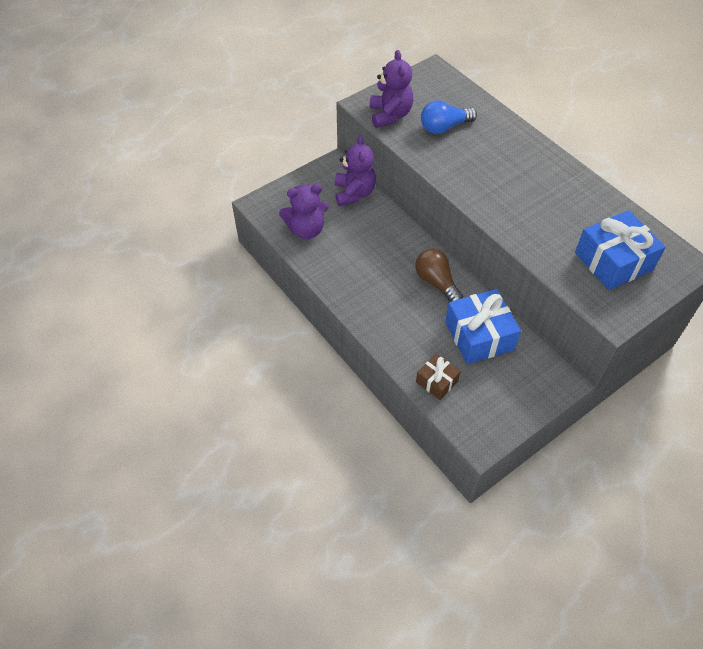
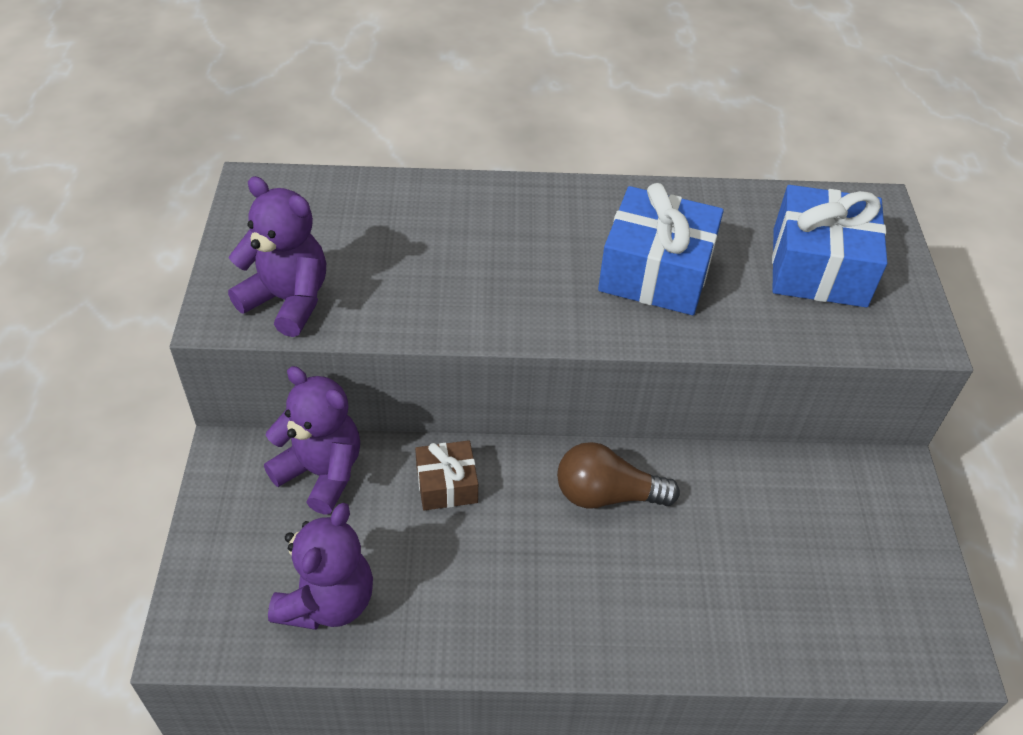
camera: 55 degrees left, 5 degrees down
(437, 381) = (799, 634): brown gift -> brown gift (446, 484)
(444, 127) = (390, 258): blue light bulb -> none
(479, 336) = (750, 514): blue gift -> blue gift (656, 272)

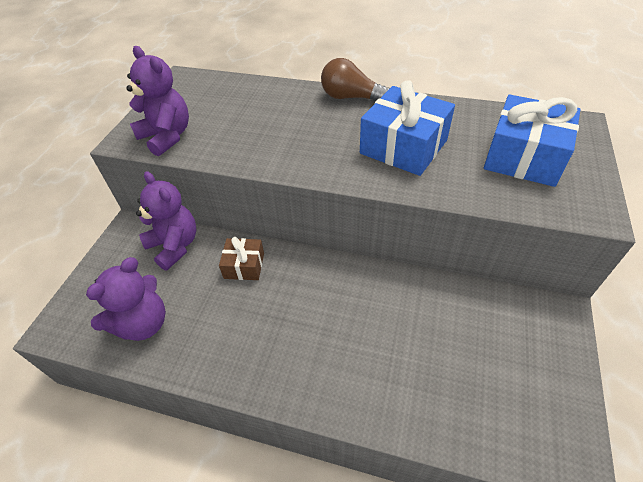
camera: 20 degrees right, 0 degrees up
(607, 495) = (343, 290): brown light bulb -> brown light bulb (351, 97)

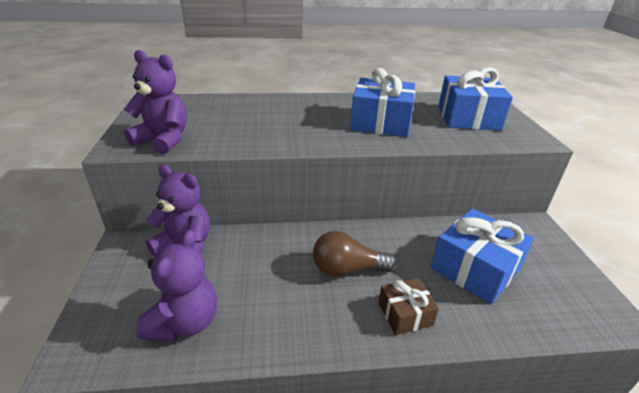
camera: 25 degrees left, 15 degrees down
(244, 265) = (267, 248): brown gift -> brown gift (405, 314)
(351, 97) = (316, 99): brown light bulb -> brown light bulb (347, 269)
(442, 349) = (475, 268): none -> blue gift

